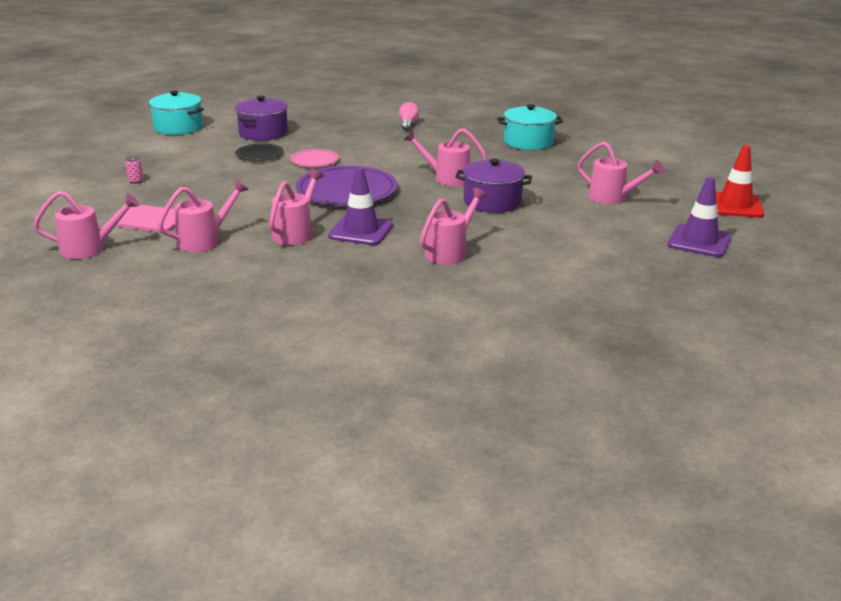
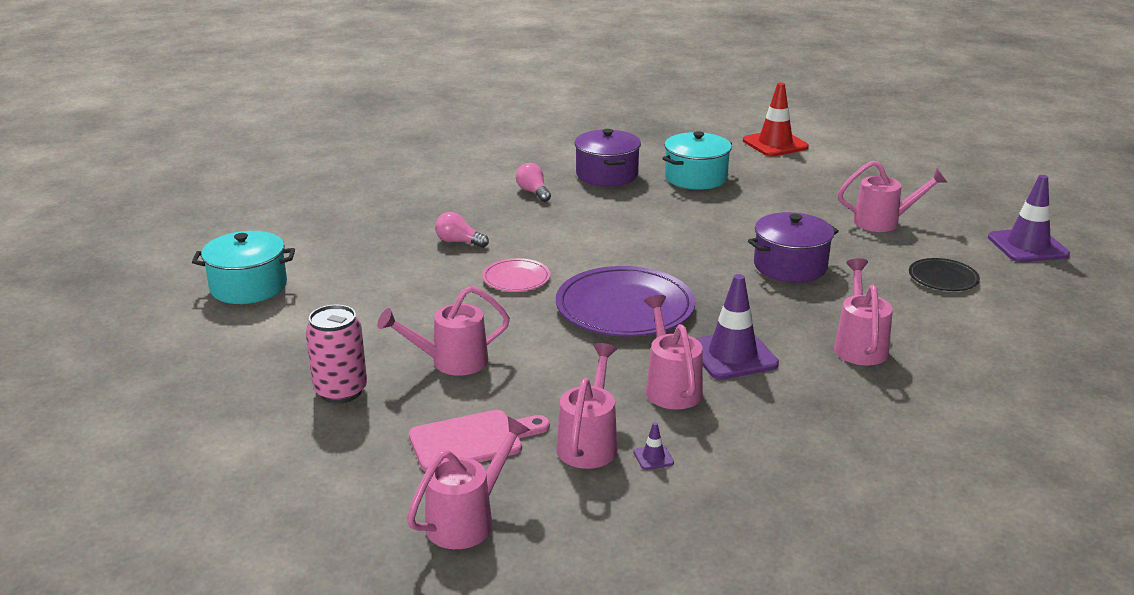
camera: 35 degrees left, 0 degrees up
(136, 181) = (341, 391): pink can -> pink can, size x2.26
(223, 258) = (653, 457): none -> purple traffic cone
(259, 155) = (434, 292): black plate -> black plate (943, 278)
(263, 133) = (381, 259): purple pot -> purple pot (607, 175)
(318, 136) = (459, 242): none -> pink light bulb
(447, 178) = (697, 252): pink watering can -> pink watering can (451, 362)
(735, 206) = (987, 195): red traffic cone -> red traffic cone (775, 144)

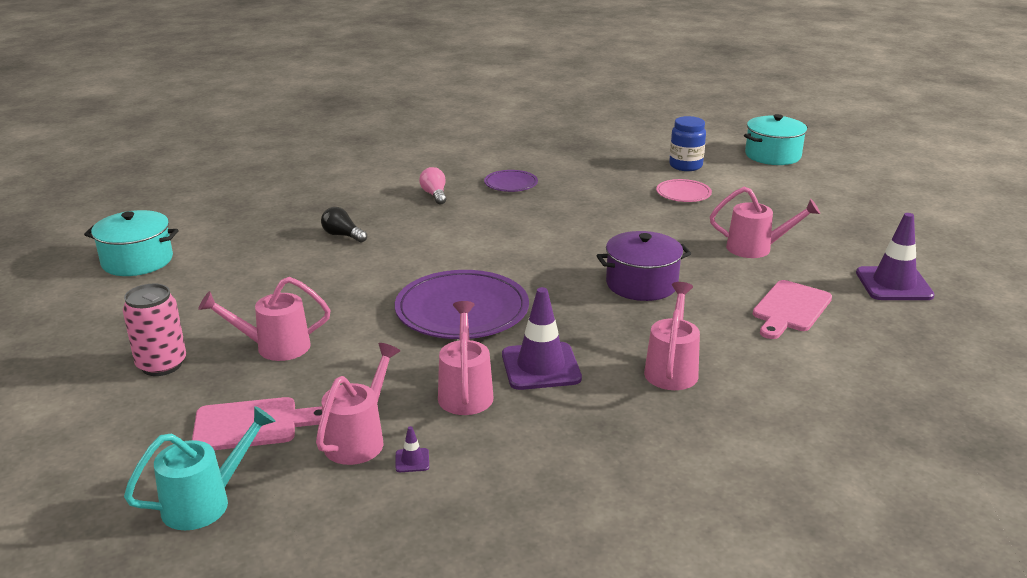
camera: 10 degrees right, 0 degrees up
(459, 242) = (343, 235): pink light bulb -> black light bulb
(467, 520) = (205, 502): pink watering can -> turquoise watering can
(516, 278) = (376, 273): pink plate -> pink plate (683, 193)
(607, 175) = (511, 183): purple pot -> purple plate
(696, 178) = (593, 192): turquoise pot -> turquoise pot (772, 155)
(775, 144) = (685, 166): red traffic cone -> blue jar
(943, 278) = (790, 309): black plate -> pink cutting board

